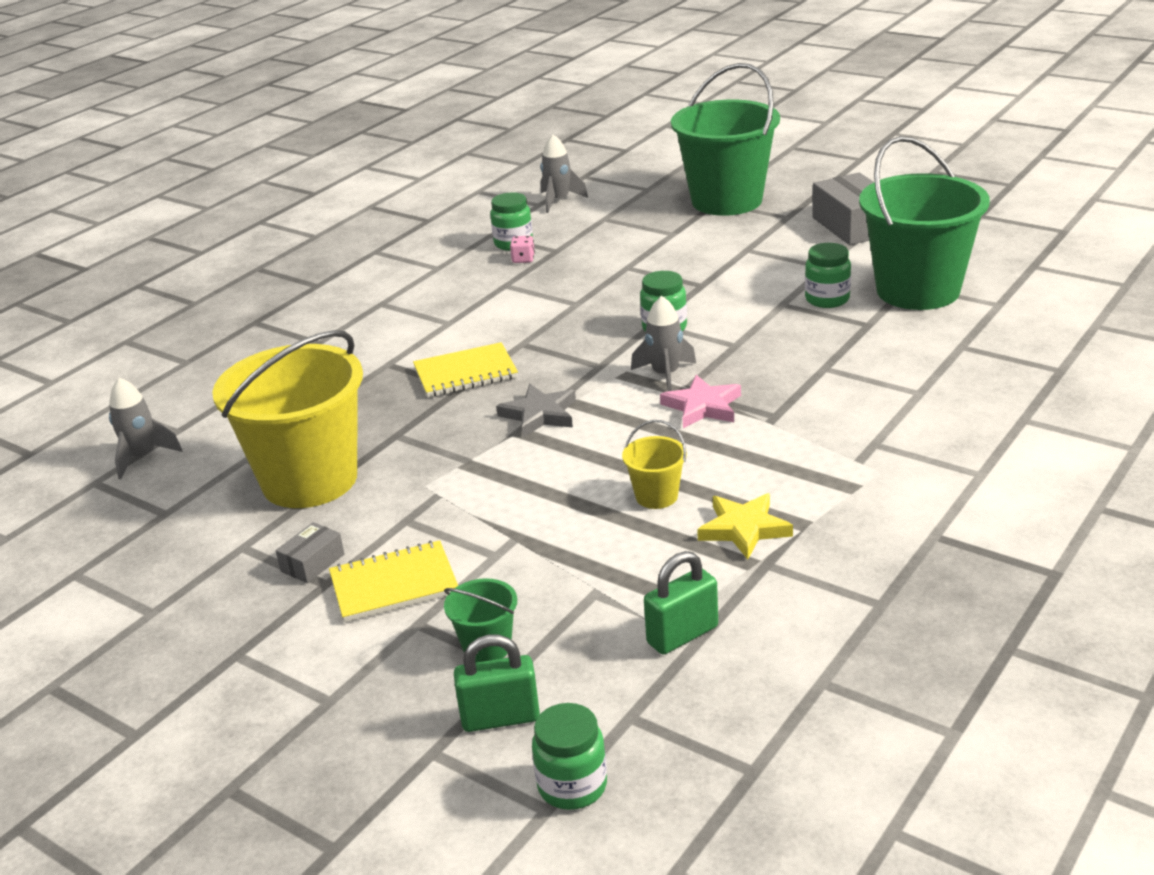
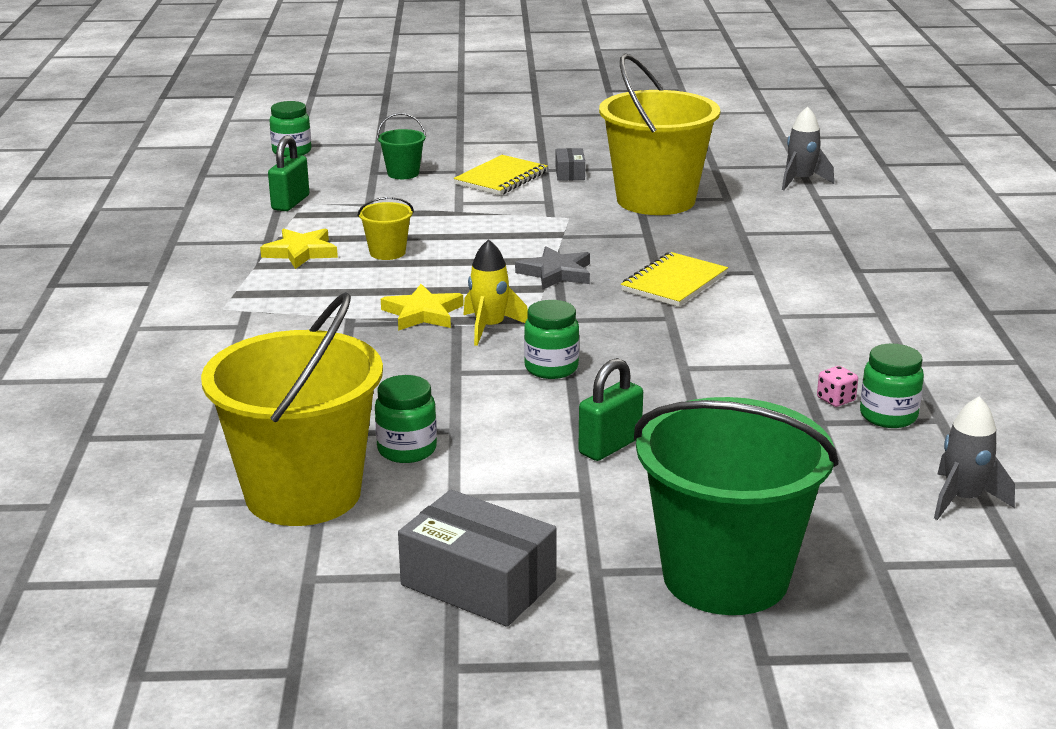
camera: 140 degrees right, 5 degrees down
(500, 718) = (358, 158): green padlock -> green padlock (610, 446)
(665, 375) = (490, 328): grey rocket -> yellow rocket
(703, 407) = (422, 313): pink star -> yellow star
(918, 290) = (303, 493): green bucket -> yellow bucket

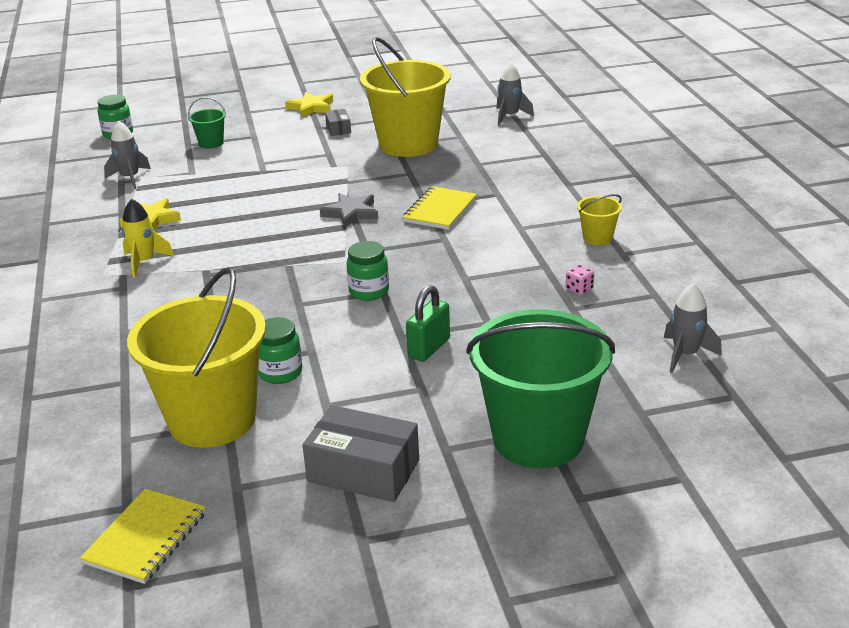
camera: 10 degrees left, 5 degrees up
(290, 203) = (130, 178): green padlock -> grey rocket
(387, 252) = (218, 211): yellow bucket -> yellow bucket (597, 238)
(422, 313) = (260, 259): yellow star -> yellow star (311, 108)
(490, 328) = (314, 264): yellow rocket -> yellow rocket (144, 262)
(501, 178) = (288, 139): yellow notebook -> yellow notebook (146, 538)
(888, 416) = (619, 297): green jar -> none

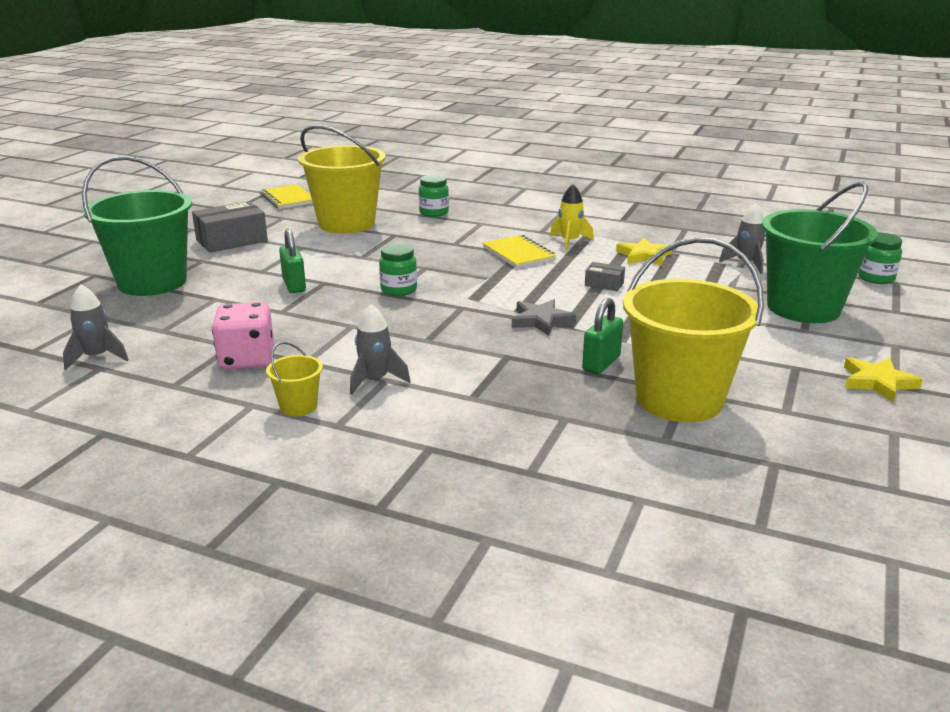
camera: 125 degrees right, 5 degrees down
(211, 143) = (803, 308): green bucket -> green bucket, size x2.37
(280, 372) = (356, 245): green jar -> green jar (434, 213)
(338, 129) = (779, 376): grey box -> grey box (604, 284)
(392, 175) = (601, 363): none -> green padlock
(440, 210) = (483, 357): yellow notebook -> yellow notebook (518, 254)
(510, 116) = (698, 508): grey rocket -> grey rocket (375, 380)
(579, 289) = (247, 359): pink dice -> pink dice, size x2.30

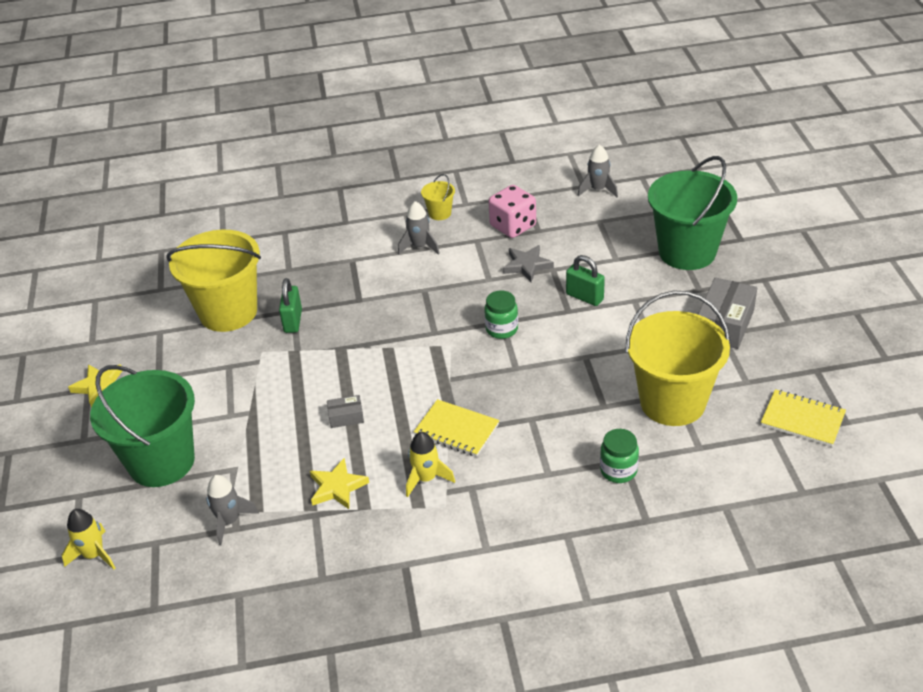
camera: 150 degrees right, 15 degrees up
(541, 321) = (363, 345): grey star -> grey star (527, 265)
(876, 278) = (94, 555): green jar -> yellow rocket

